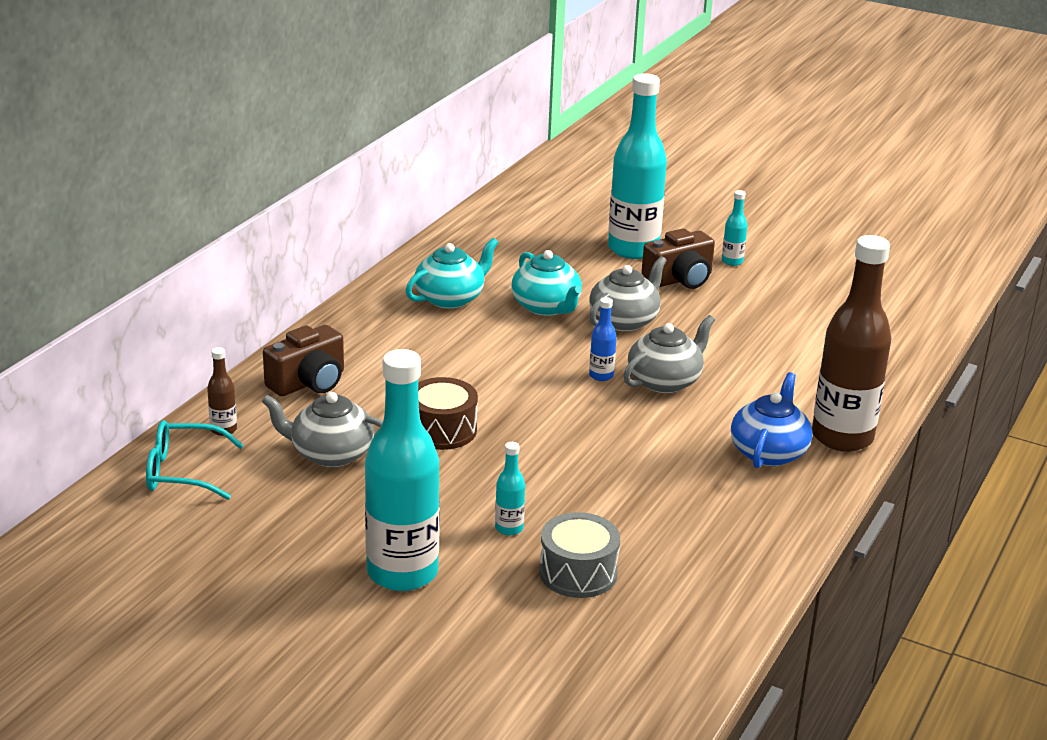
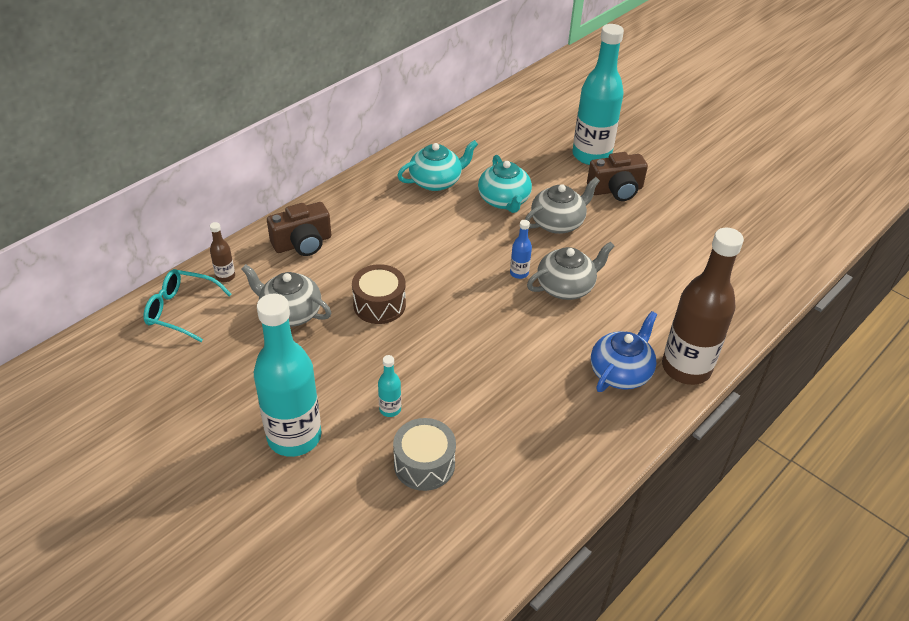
camera: 15 degrees right, 15 degrees up
(732, 261) = (664, 178): turquoise bottle -> none

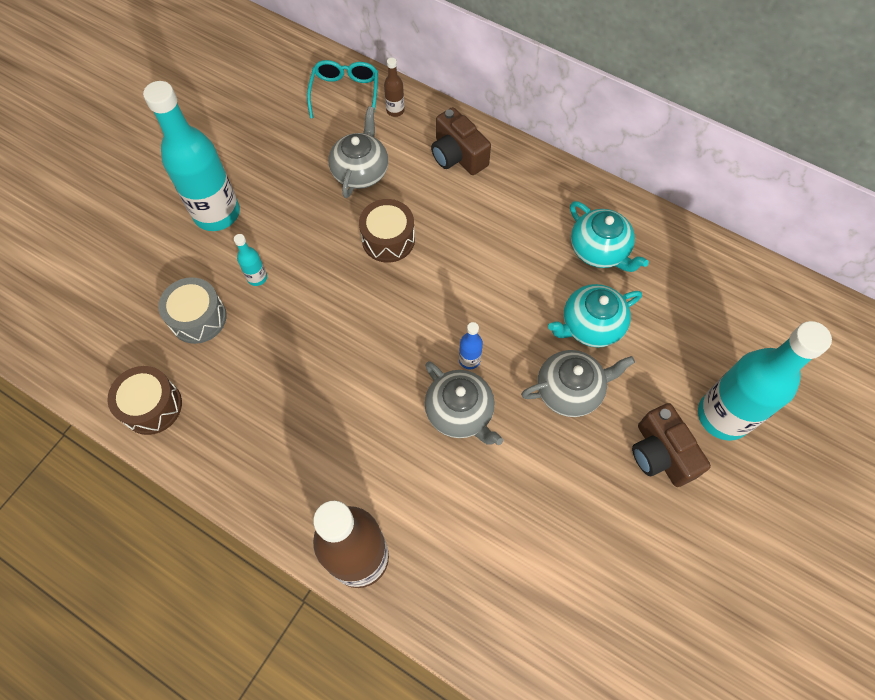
camera: 80 degrees right, 20 degrees up
(520, 513) = (152, 406): none -> brown drum
(558, 223) = (570, 390): grey teapot -> grey teapot turned 60 degrees counterclockwise
(620, 372) = (340, 484): blue teapot -> none

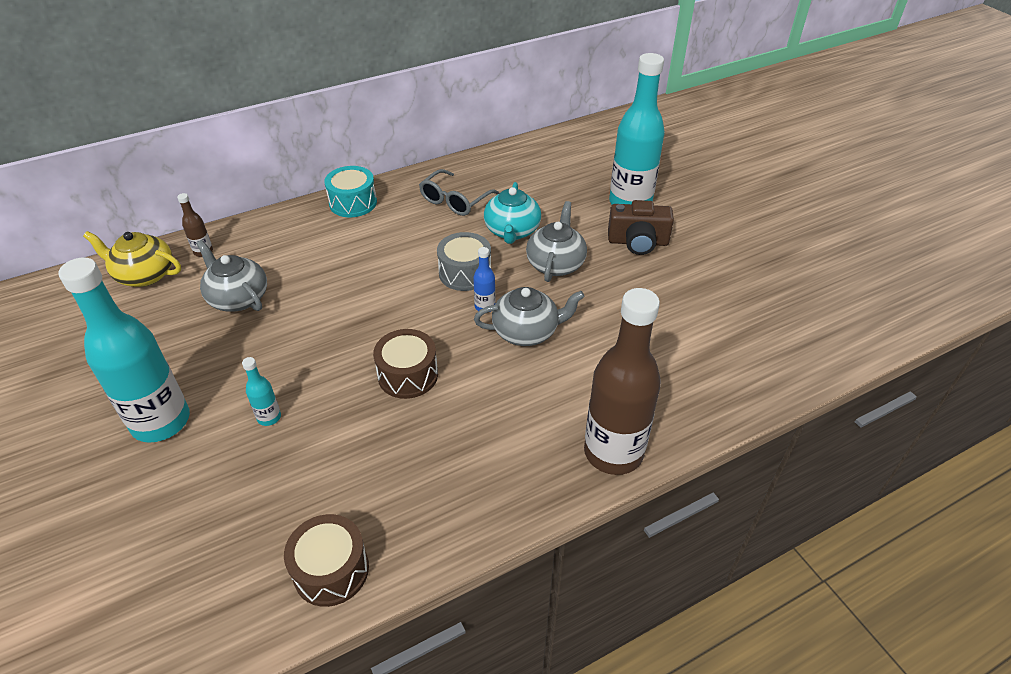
camera: 60 degrees left, 20 degrees down
(198, 318) = (266, 485): grey drum -> grey drum (465, 273)
(345, 94) = (144, 275): turquoise glasses -> yellow teapot
(388, 239) = (326, 308): brown drum -> brown drum (408, 375)
(457, 155) = (292, 235): brown camera -> none
(533, 171) = (353, 203): none -> turquoise drum
(599, 250) = (455, 200): turquoise teapot -> grey glasses

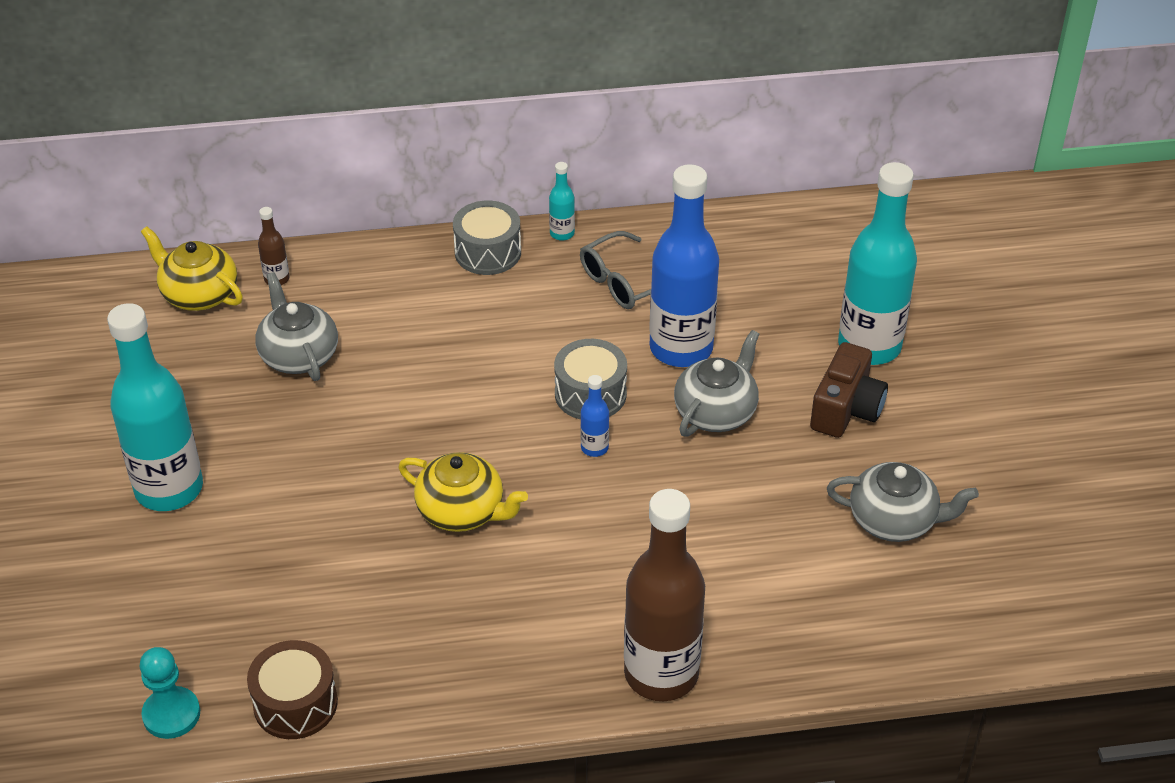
camera: 20 degrees right, 0 degrees up
(220, 617) = (171, 714): none -> turquoise pawn
(269, 417) = (286, 517): turquoise bottle -> turquoise bottle (562, 233)
(353, 203) = (488, 252): turquoise drum -> grey drum
(408, 375) = (462, 511): brown drum -> yellow teapot
(512, 231) = (681, 348): turquoise teapot -> blue bottle
(526, 331) = (631, 496): grey teapot -> grey teapot (894, 520)
(638, 242) = (846, 409): brown camera -> brown camera turned 90 degrees counterclockwise

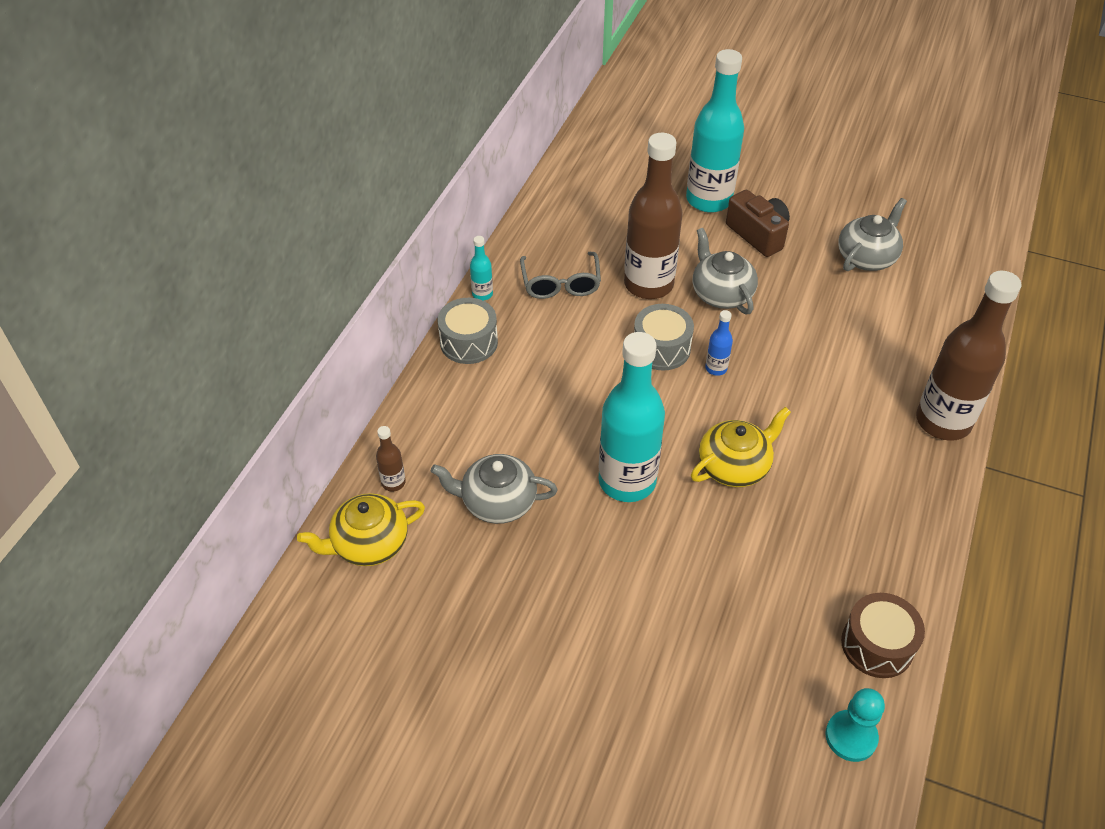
camera: 60 degrees left, 5 degrees up
(169, 489) = (595, 650): turquoise bottle -> turquoise bottle (627, 481)
(681, 348) = (648, 284): blue bottle -> brown bottle

